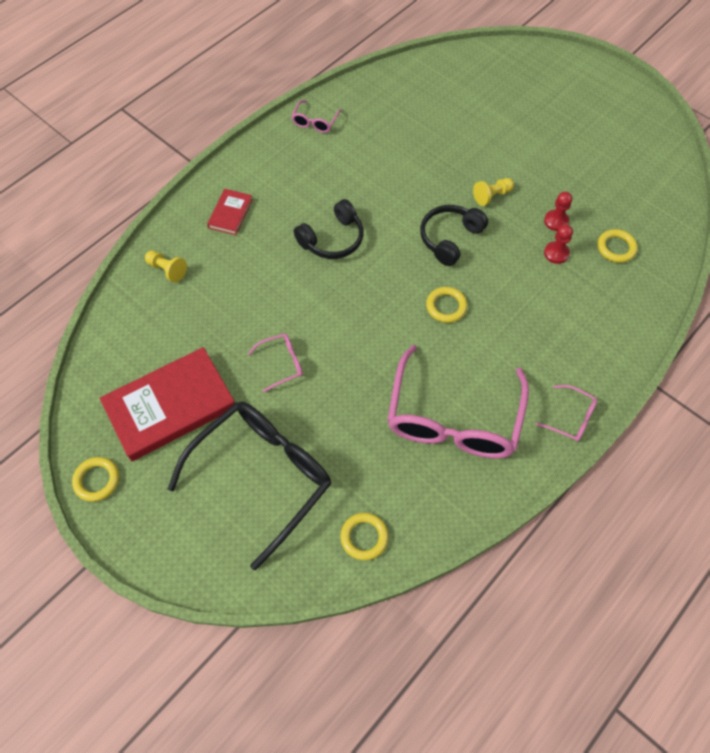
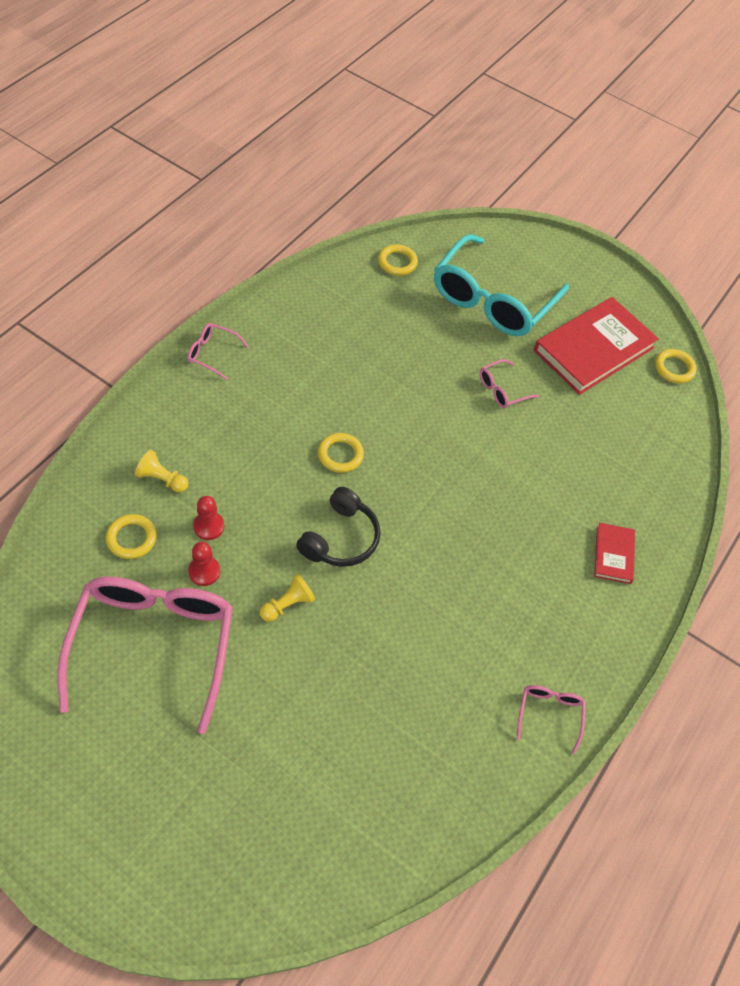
camera: 165 degrees right, 5 degrees down
(97, 480) = (629, 293): yellow ring -> yellow ring (674, 368)
(167, 270) = (655, 479): yellow pawn -> yellow pawn (162, 479)
(261, 477) = (493, 299): black glasses -> turquoise glasses
(332, 239) = (482, 528): black headphones -> none
(453, 417) = (327, 350): pink glasses -> pink glasses (153, 646)

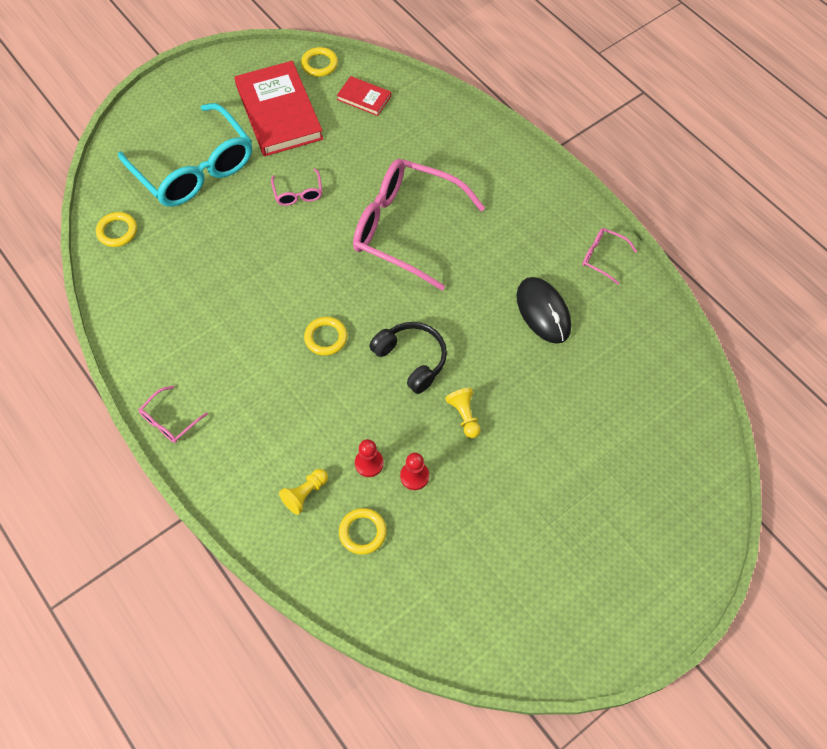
camera: 65 degrees left, 5 degrees up
(153, 646) = (477, 532): pink glasses -> pink glasses (407, 228)
(447, 660) = (543, 311): none -> black mouse
(613, 555) = (482, 169): red book -> red book (364, 98)

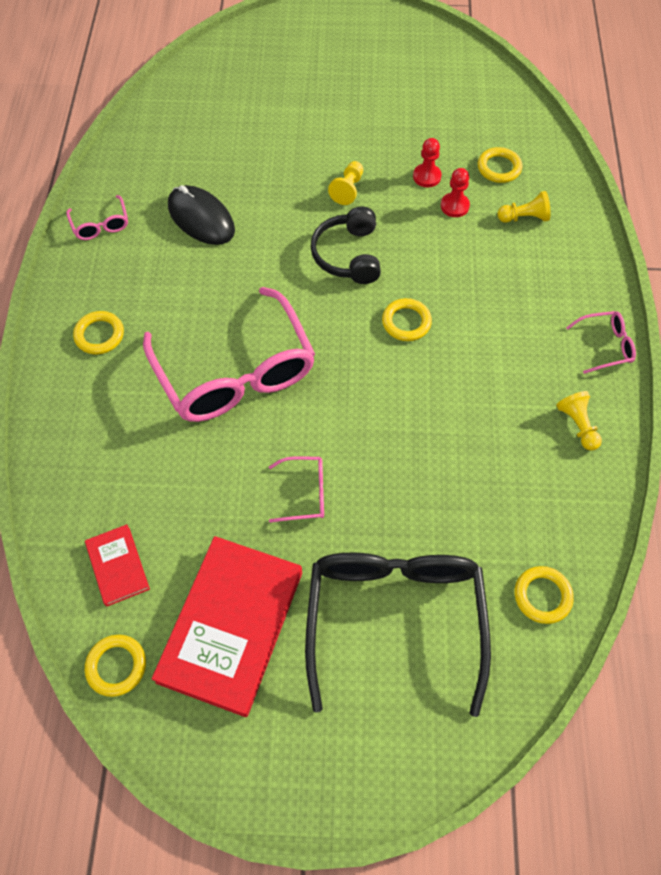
camera: 140 degrees left, 0 degrees up
(155, 346) = (577, 425): none -> yellow pawn
(194, 168) = (394, 620): turquoise glasses -> black glasses
(298, 193) = (304, 493): pink glasses -> pink glasses turned 60 degrees clockwise
(512, 192) = (99, 335): none -> yellow ring
(543, 311) = (201, 218): black mouse -> black mouse turned 60 degrees counterclockwise

